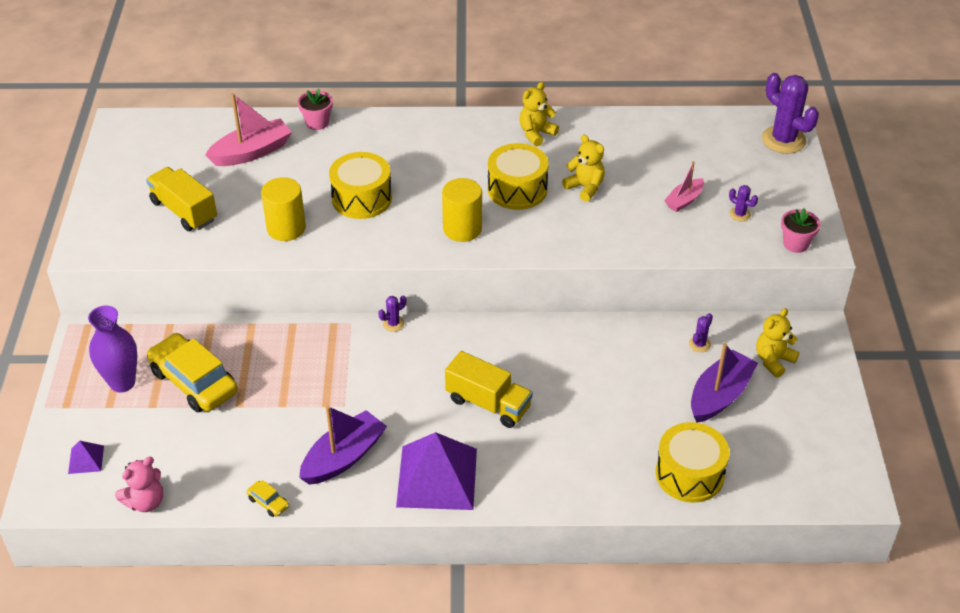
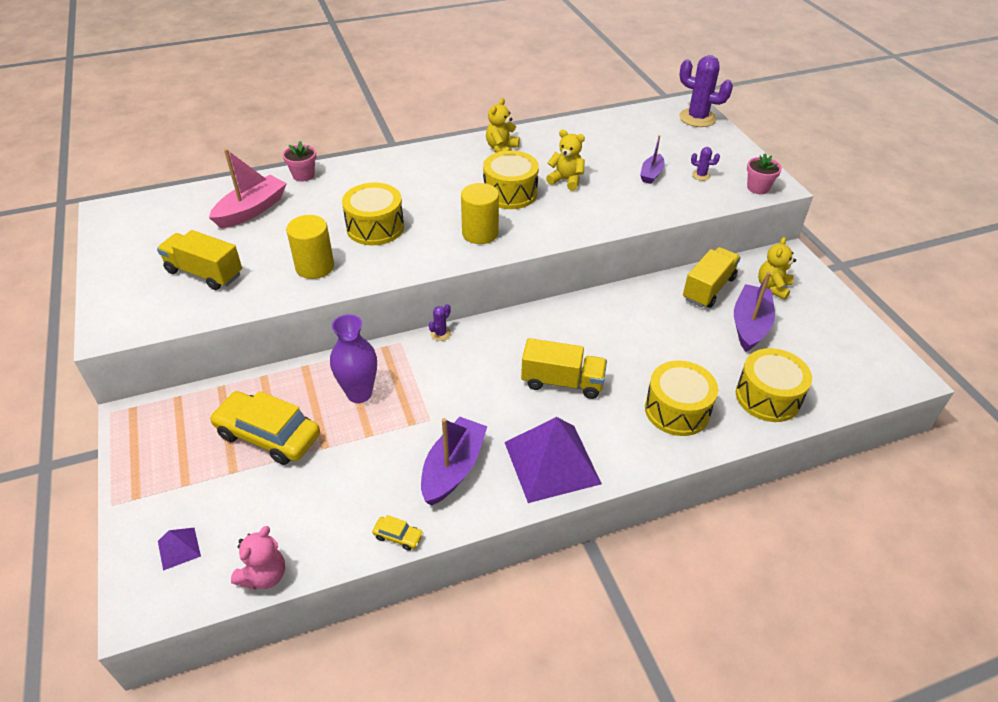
camera: 20 degrees left, 0 degrees up
(122, 383) = (191, 456): purple vase -> purple vase (359, 393)
(587, 462) = (677, 410): none -> yellow drum
(684, 200) = (651, 174): pink boat -> purple boat
(699, 344) = (708, 288): purple cactus -> yellow truck

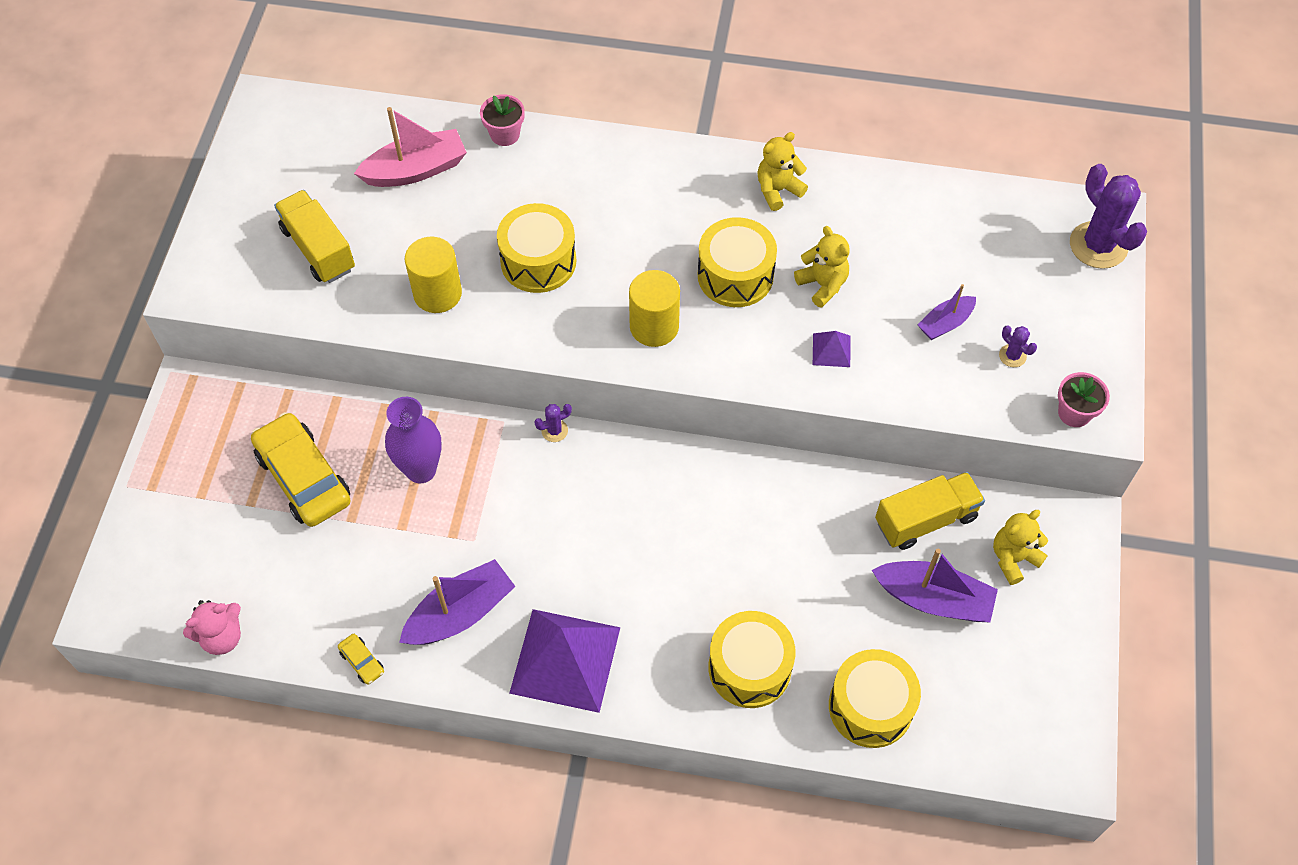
camera: 30 degrees right, 15 degrees up
(179, 548) = (163, 567): purple pyramid -> purple pyramid (831, 350)
(562, 382) = (647, 565): yellow truck -> none
(750, 325) = (933, 599): purple boat -> purple boat turned 60 degrees clockwise

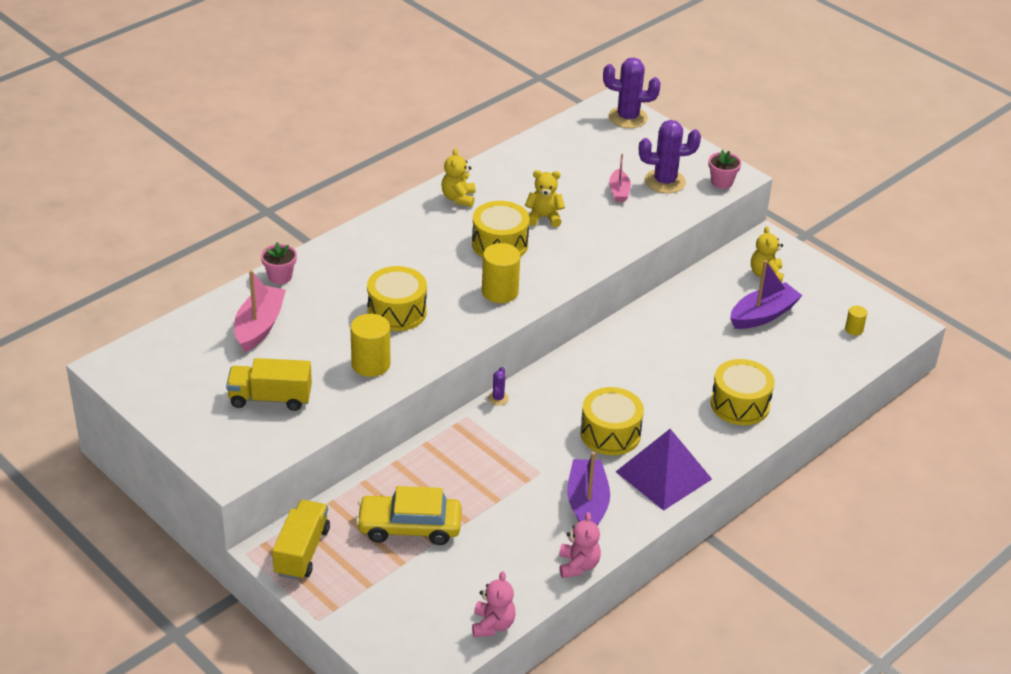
camera: 55 degrees left, 20 degrees down
(362, 662) = (578, 565): yellow car -> pink teddy bear
(421, 470) = (463, 470): purple vase -> none
(831, 350) = (591, 238): purple pyramid -> none
(870, 706) = (806, 373): yellow drum -> yellow drum (610, 434)
(925, 520) = (711, 291): yellow truck -> yellow truck (302, 551)
(945, 323) = (619, 191): purple boat -> pink boat
(1003, 714) = (854, 329): none -> yellow cylinder
(1012, 356) = (665, 181): purple cactus -> purple cactus, size x2.21

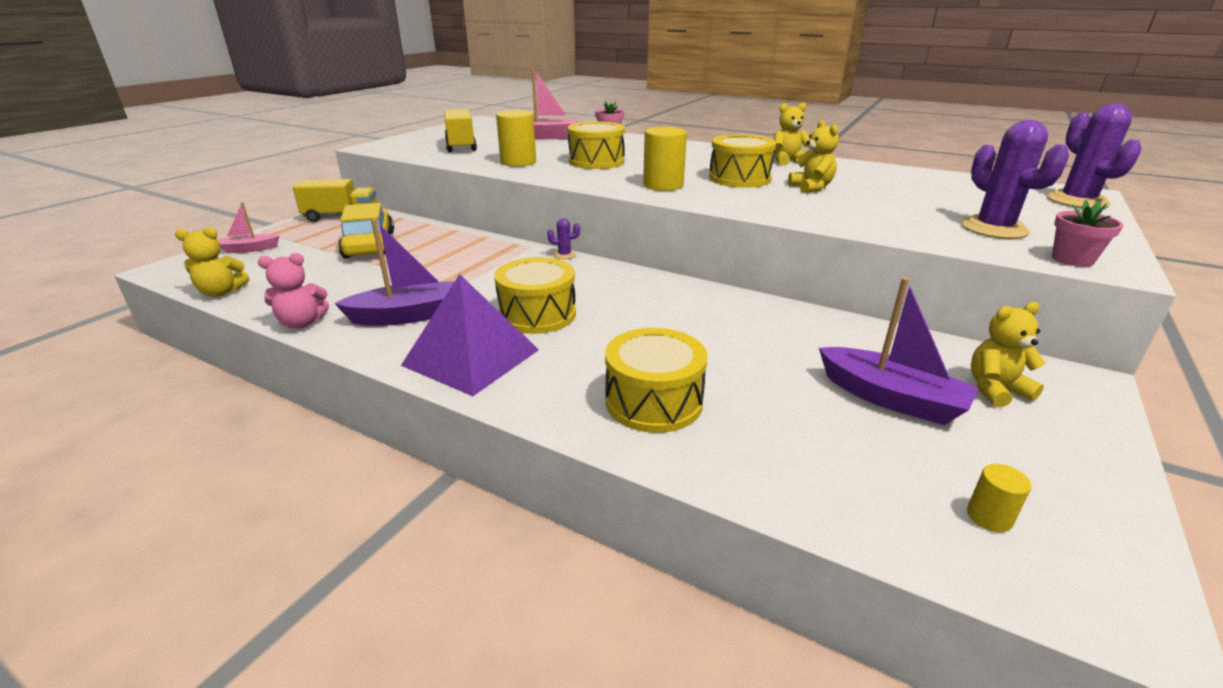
camera: 75 degrees right, 10 degrees down
(492, 625) = (221, 292): pink teddy bear -> yellow teddy bear
(619, 191) = (923, 210): pink boat -> pink boat (250, 249)

